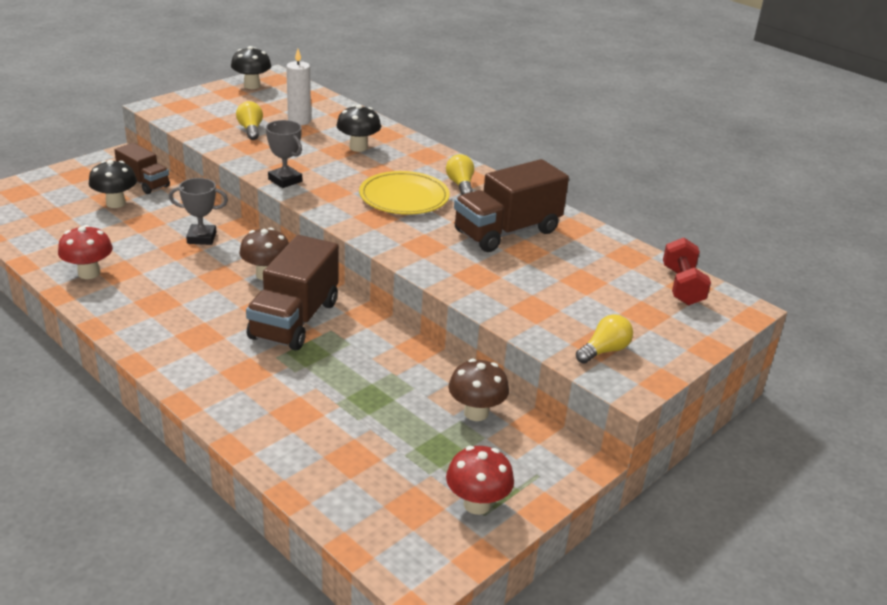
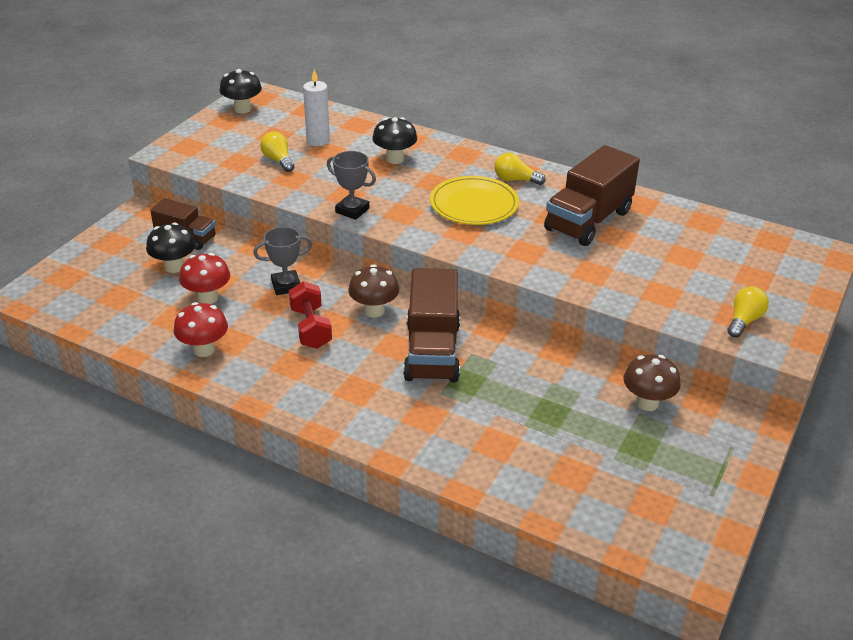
camera: 15 degrees left, 5 degrees up
(460, 185) = (515, 180): yellow light bulb -> yellow light bulb turned 45 degrees counterclockwise
(477, 504) = (701, 487): red mushroom -> red mushroom (208, 298)
(682, 286) = (766, 242): red dumbbell -> red dumbbell (311, 328)

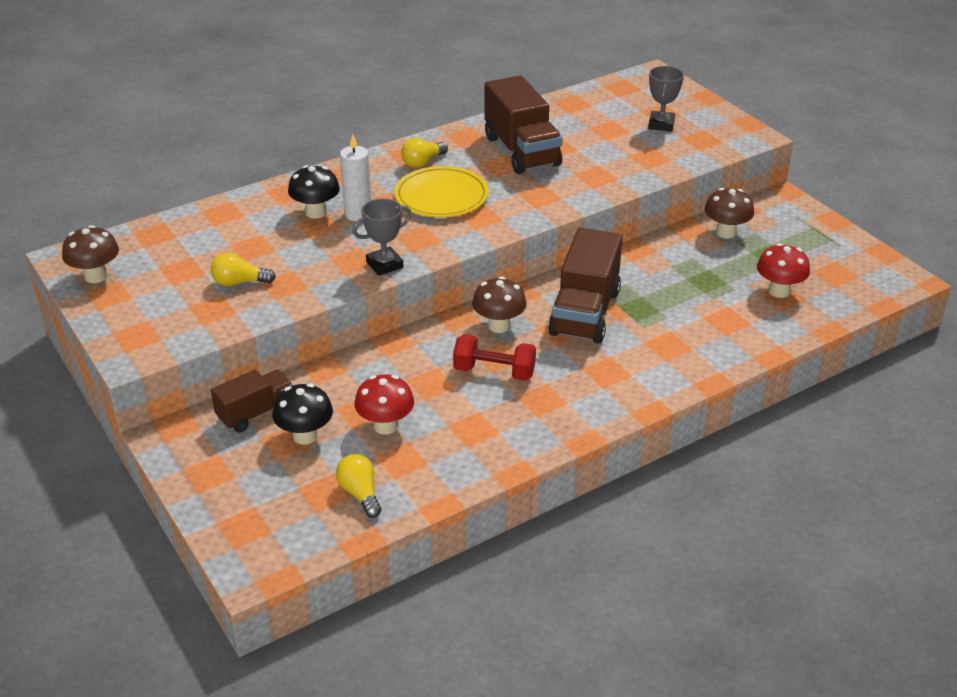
camera: 60 degrees left, 0 degrees up
(204, 349) = (473, 451): red mushroom -> red mushroom (779, 291)
(242, 109) = (96, 276): black mushroom -> brown mushroom
(286, 286) = (411, 367): grey trophy -> grey trophy (661, 124)
(318, 141) = (227, 246): white candle -> white candle (358, 214)
(432, 351) = (585, 313): brown truck -> brown truck turned 75 degrees clockwise
(744, 321) = (710, 138): yellow light bulb -> yellow light bulb (360, 494)

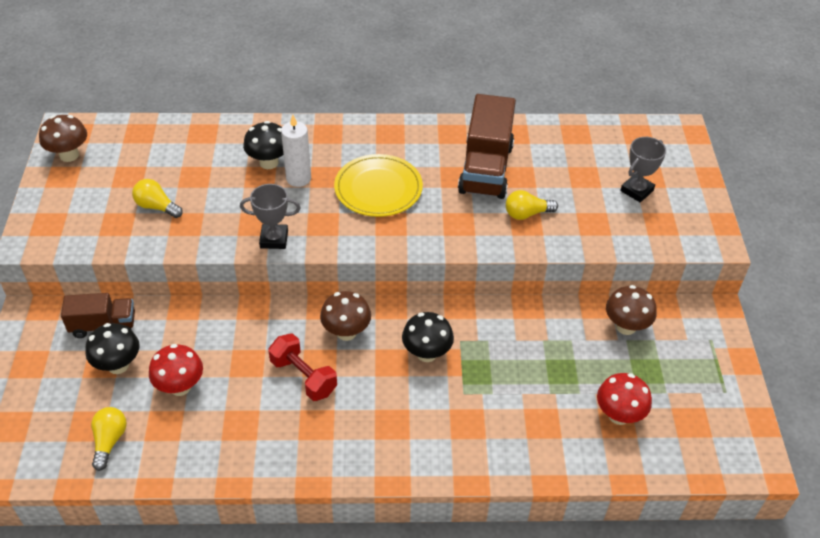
camera: 30 degrees right, 10 degrees up
(422, 162) = (394, 146): yellow light bulb -> yellow light bulb (526, 214)
(585, 313) = (426, 353): brown truck -> black mushroom

